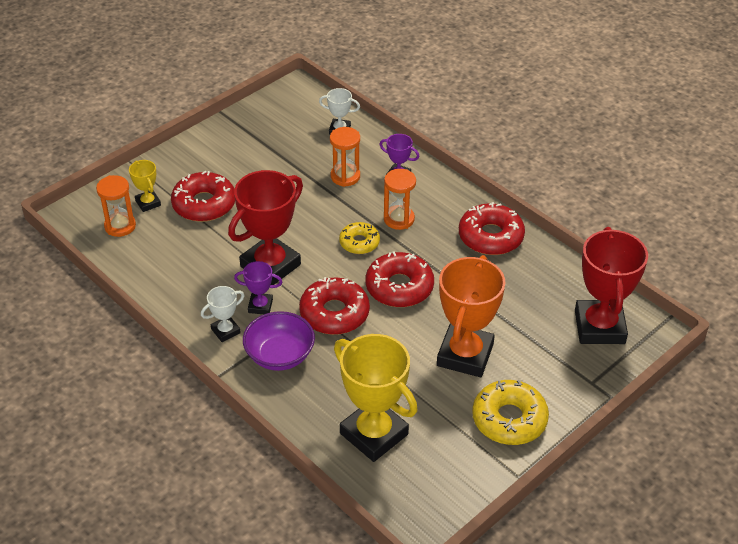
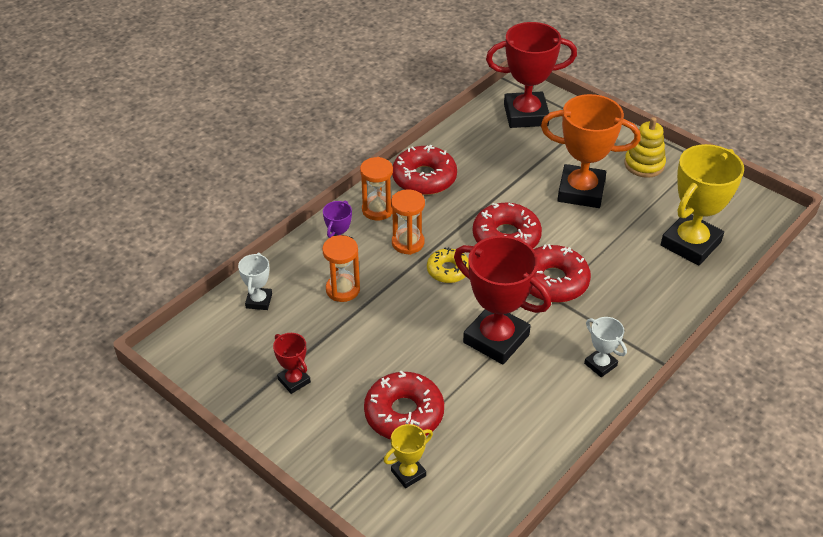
camera: 95 degrees left, 0 degrees up
(120, 226) = (455, 496): orange hourglass -> orange hourglass (377, 210)
(251, 147) = (294, 381): none -> red trophy
(260, 306) = (557, 340): purple trophy -> none
(280, 355) = (620, 317): purple bowl -> none
(509, 419) = (644, 164): yellow donut -> yellow stacking toy

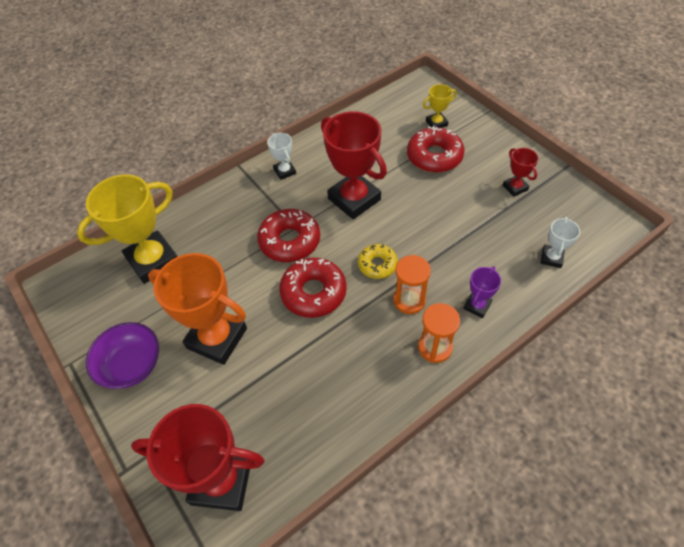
camera: 165 degrees left, 10 degrees up
(343, 289) = (475, 259): orange hourglass -> none
(424, 178) = (377, 386): red donut -> none
(644, 164) = (132, 365): yellow stacking toy -> purple bowl

